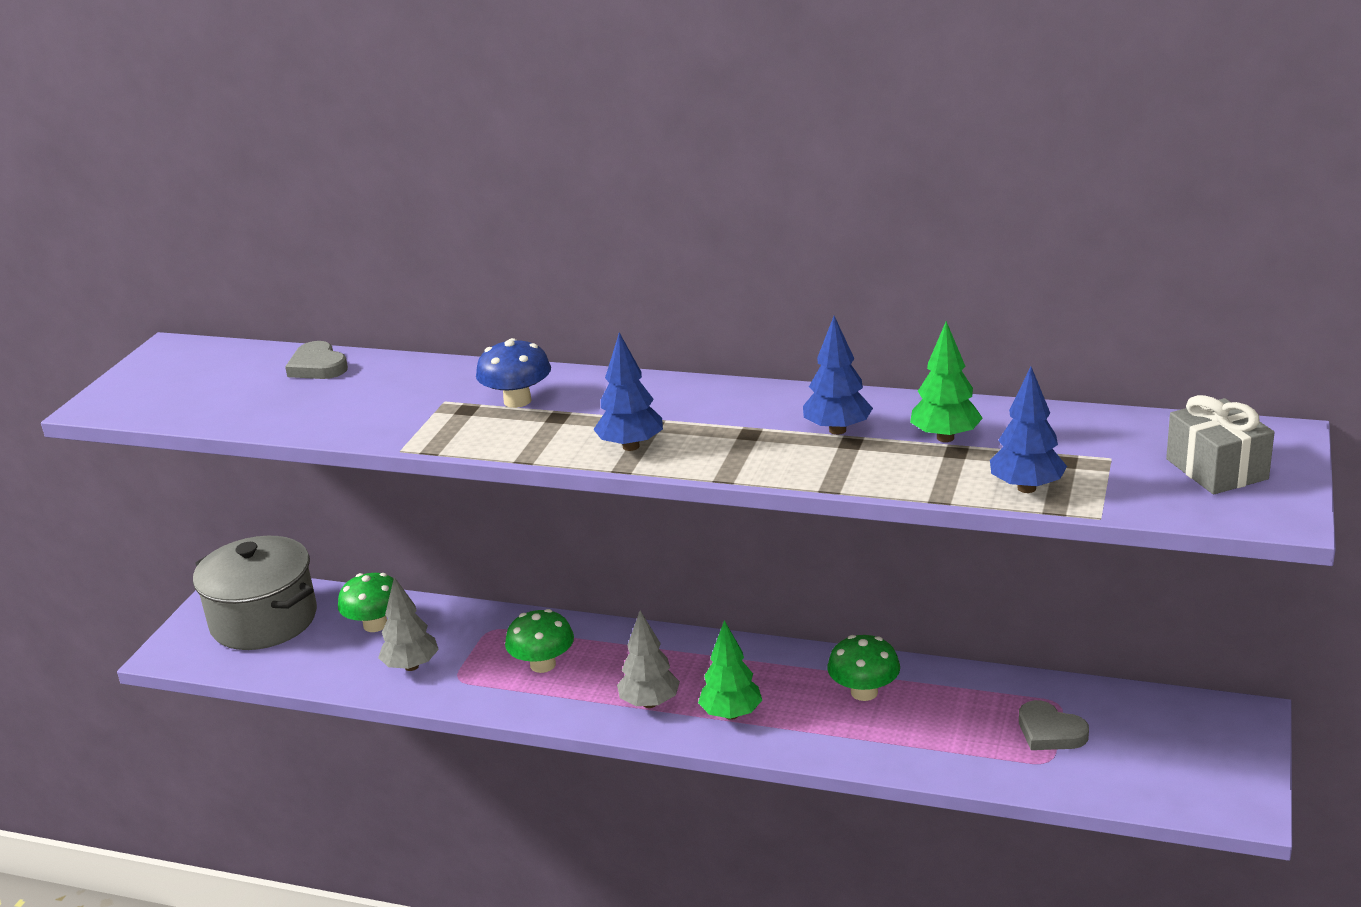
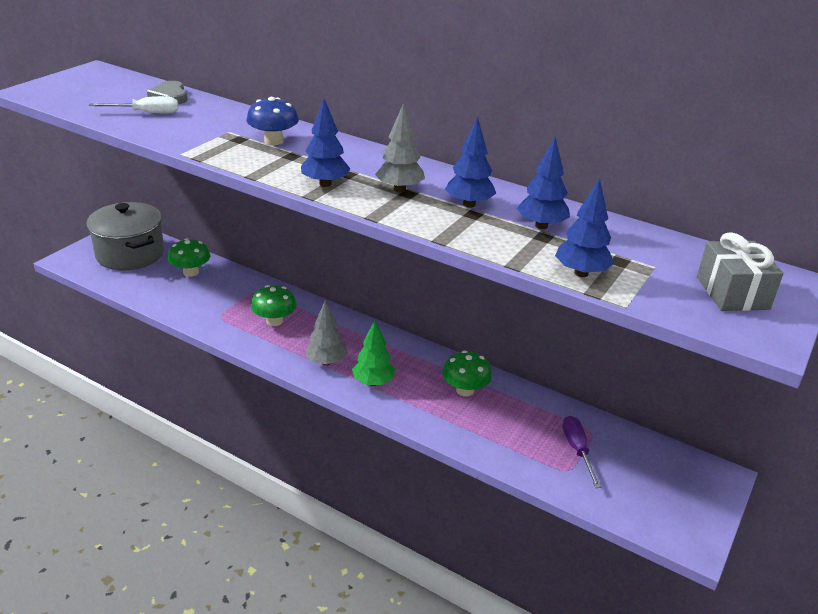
camera: 10 degrees right, 5 degrees up
(303, 400) = (146, 113): none -> white screwdriver
(411, 666) = (197, 302): grey tree -> grey tree (399, 189)
(945, 437) = (541, 226): green tree -> blue tree
(1050, 732) = (577, 450): grey heart -> purple screwdriver

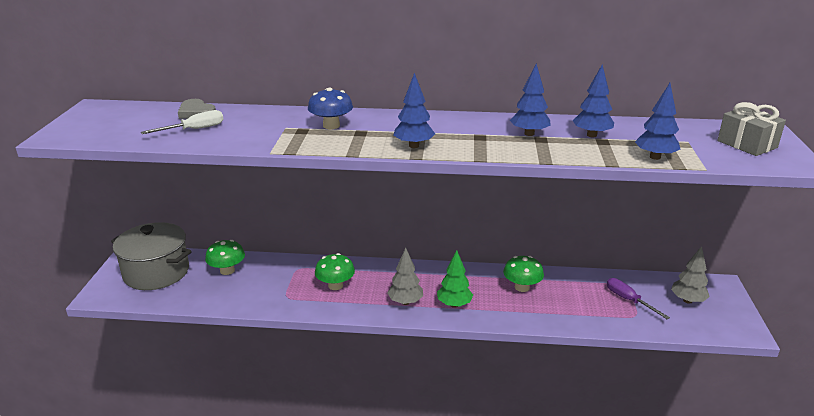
camera: 25 degrees left, 5 degrees down
(399, 189) = (470, 136): grey tree -> grey tree (687, 300)

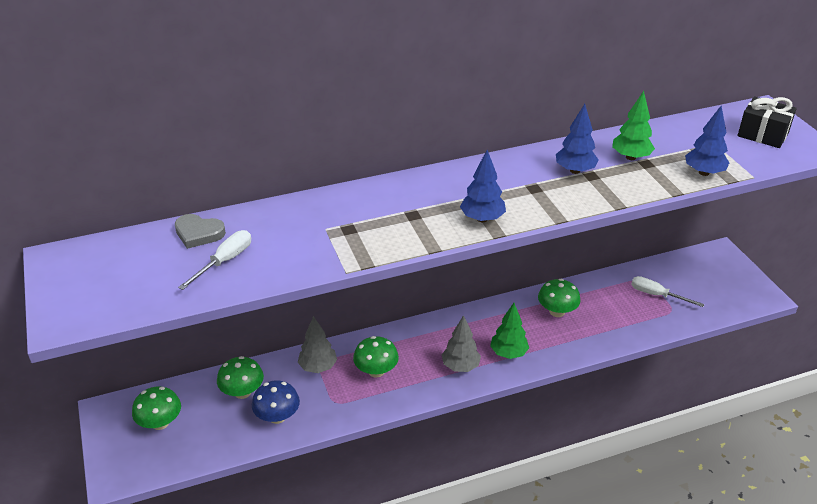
camera: 25 degrees left, 10 degrees up
(156, 272) = (160, 423): grey pot -> green mushroom
(331, 126) = (372, 212): blue mushroom -> blue mushroom (277, 416)
(591, 135) = (630, 157): blue tree -> green tree
(628, 300) = (656, 295): purple screwdriver -> white screwdriver
(687, 300) = (704, 279): grey tree -> grey tree (318, 367)
(747, 144) = (763, 134): grey gift -> black gift

